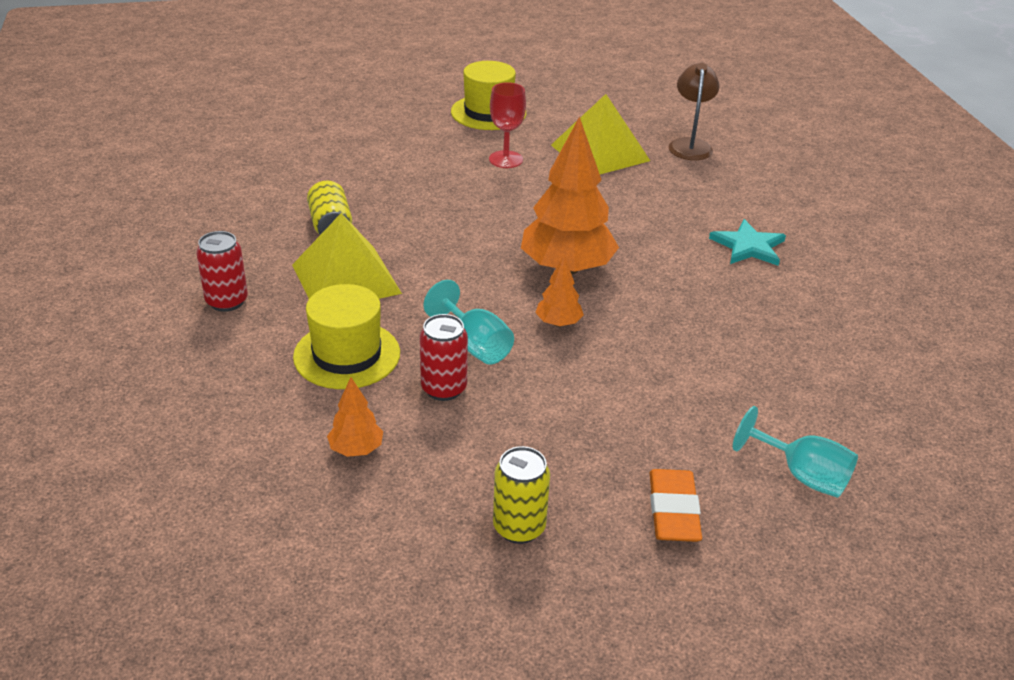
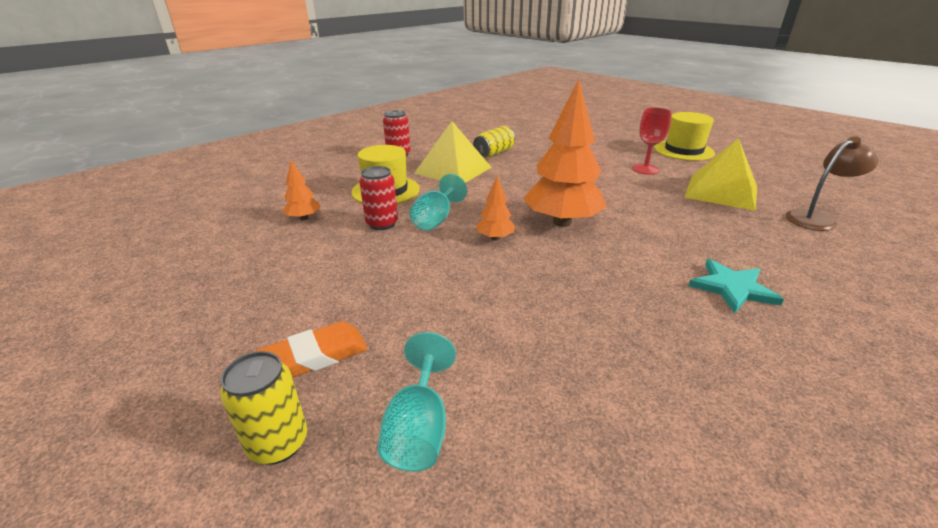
camera: 60 degrees right, 5 degrees down
(519, 527) = (259, 291): yellow can -> yellow can (278, 443)

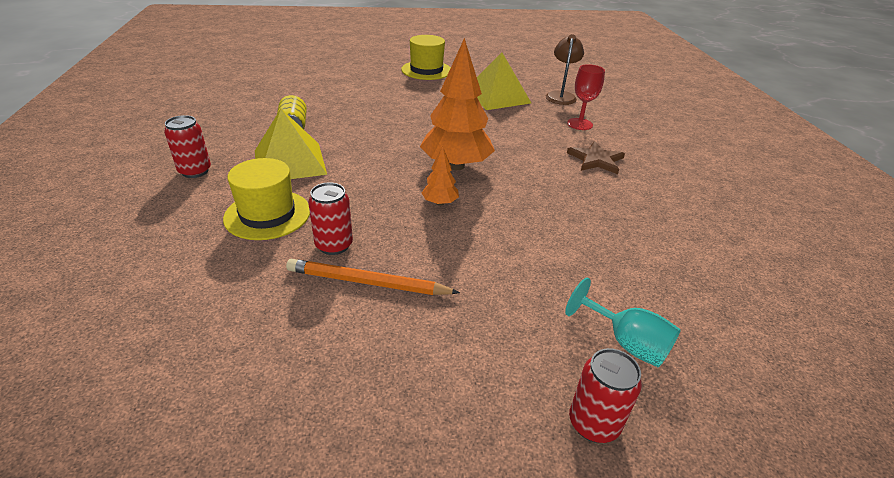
camera: 55 degrees left, 5 degrees up
(278, 443) = (593, 423): yellow can -> red can
(304, 218) = (243, 289): orange tree -> none
(315, 356) = (504, 367): orange eraser -> none
(356, 253) = (367, 282): none -> orange pencil
(436, 219) = (370, 214): turquoise goblet -> none
(645, 169) = (430, 96): red goblet -> red goblet (579, 124)
(732, 288) = (596, 160): turquoise star -> brown star

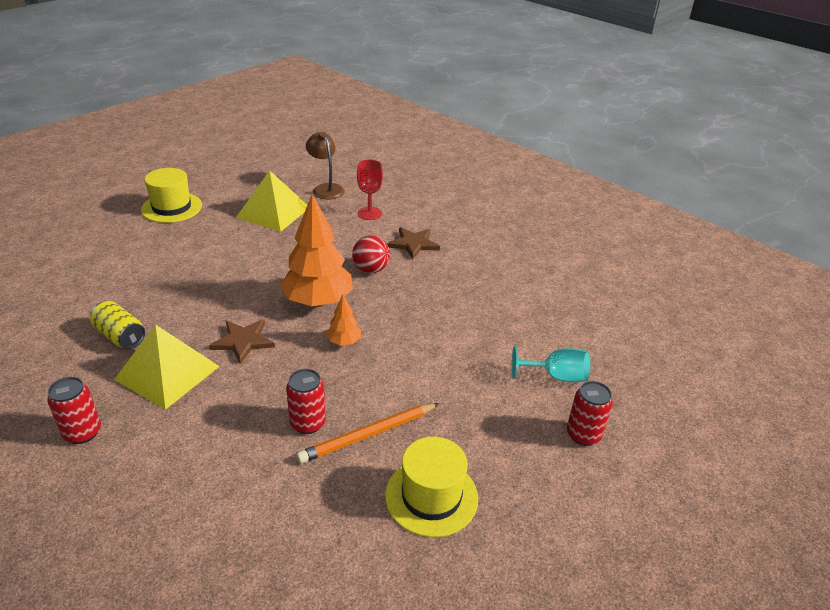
camera: 40 degrees left, 0 degrees up
(267, 214) = (217, 431): yellow hat -> yellow hat (431, 496)
(364, 166) = (243, 341): none -> brown star
(530, 162) = (371, 269): none -> red ball

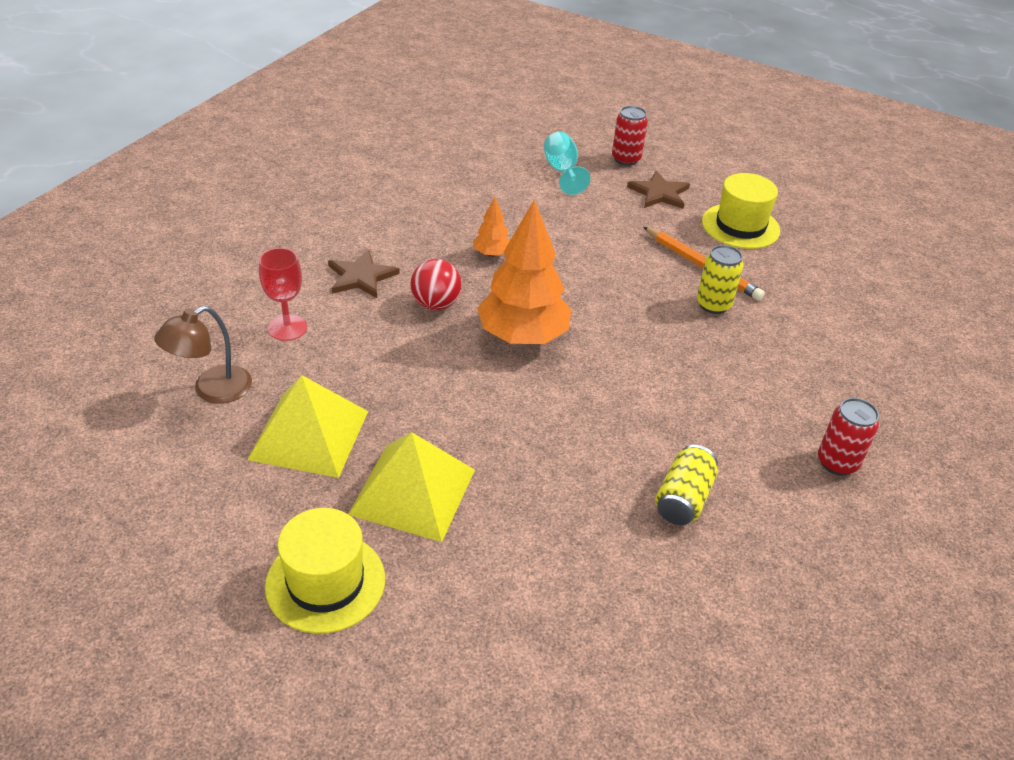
camera: 105 degrees left, 5 degrees up
(167, 372) = (714, 428): yellow pyramid -> yellow pyramid (412, 491)
(243, 341) = (628, 381): brown star -> brown star (659, 193)
(308, 423) = (713, 304): red can -> yellow can
(344, 342) = (585, 302): orange tree -> orange tree (492, 254)

